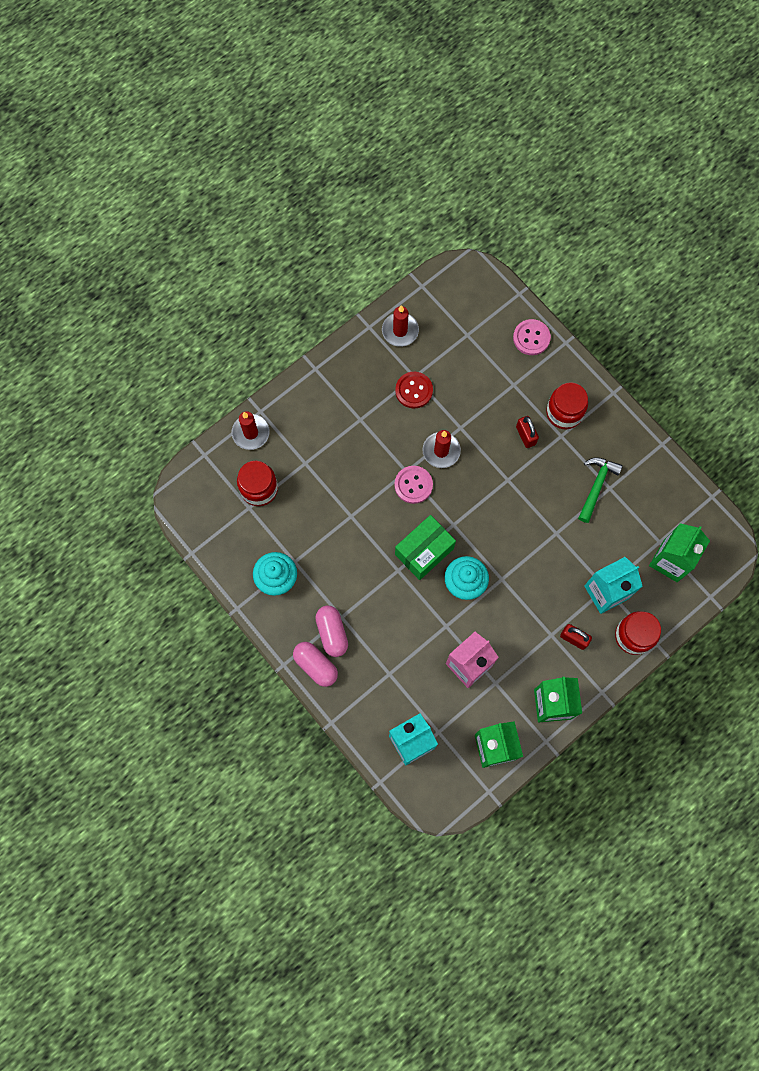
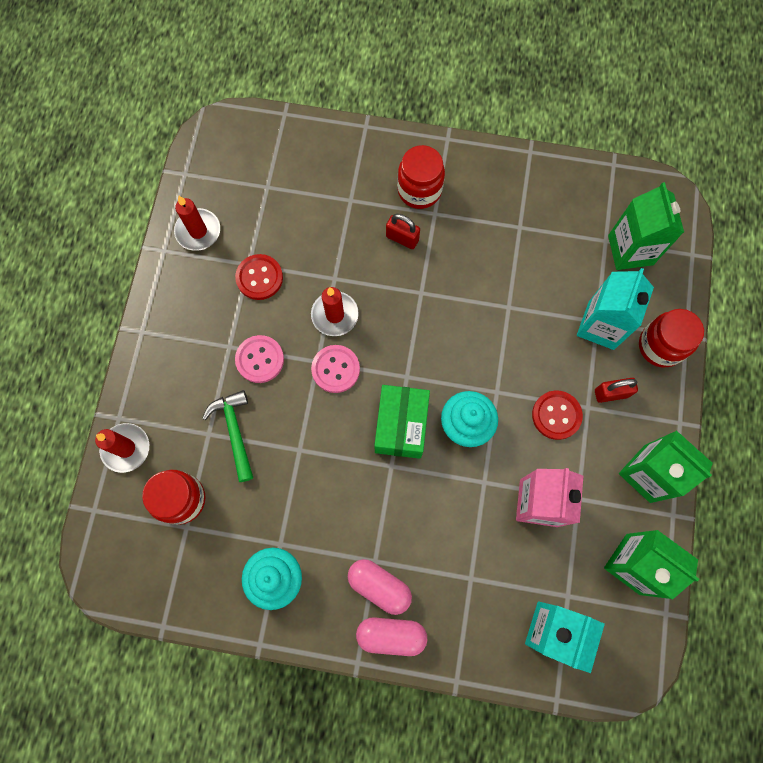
camera: 40 degrees left, 0 degrees up
(526, 623) = (556, 415): none -> red button
(531, 338) = (330, 145): pink button -> pink button (260, 359)
(596, 486) = (506, 234): green hammer -> green hammer (234, 431)

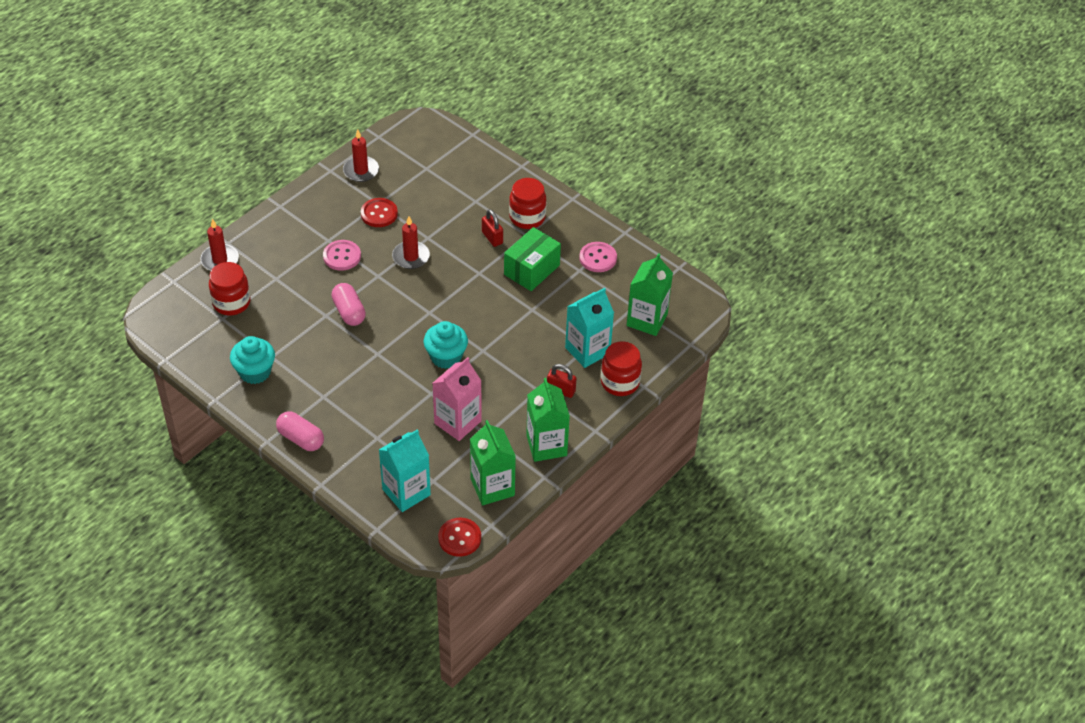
camera: 30 degrees right, 25 degrees down
(234, 431) = (294, 285): green hammer -> none
(335, 369) = (386, 285): pink button -> pink button (598, 258)
(379, 586) = (315, 410): pink capsule -> pink capsule (349, 312)
(401, 426) = (402, 336): green box -> green box (532, 270)
(556, 415) = (512, 383): red button -> red button (459, 538)

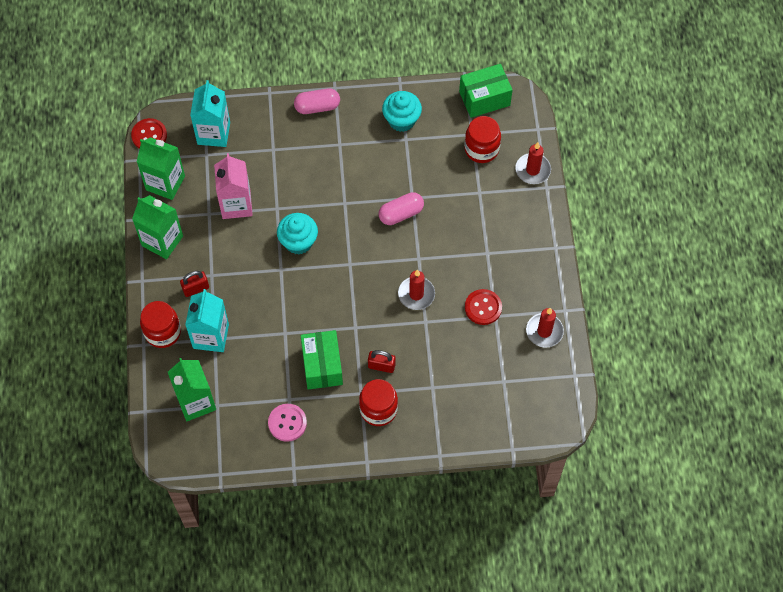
camera: 135 degrees right, 15 degrees up
(175, 333) = (484, 98): none -> green box
(342, 256) = (461, 249): pink button -> none
(349, 312) = (401, 214): pink capsule -> pink capsule turned 45 degrees counterclockwise

